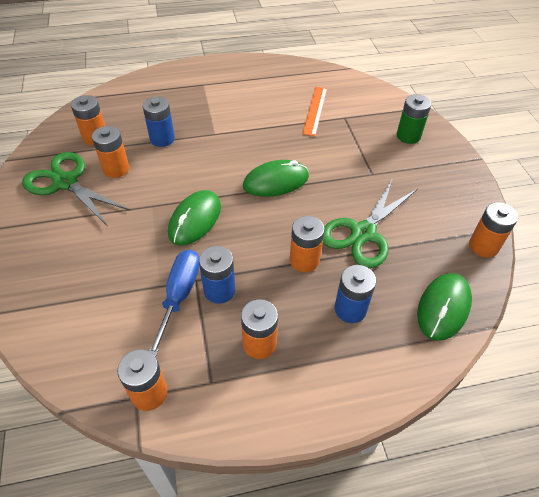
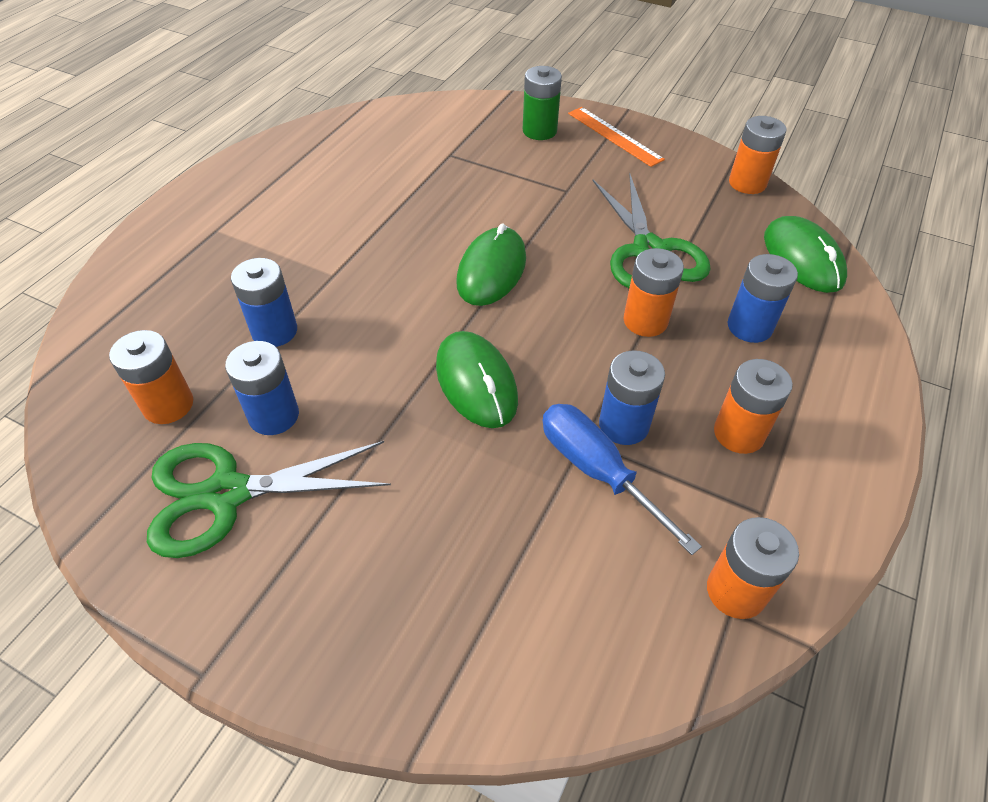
camera: 50 degrees left, 0 degrees up
(116, 169) = (274, 415): orange battery -> blue battery
(315, 110) = (408, 168): orange ruler -> orange ruler (614, 136)

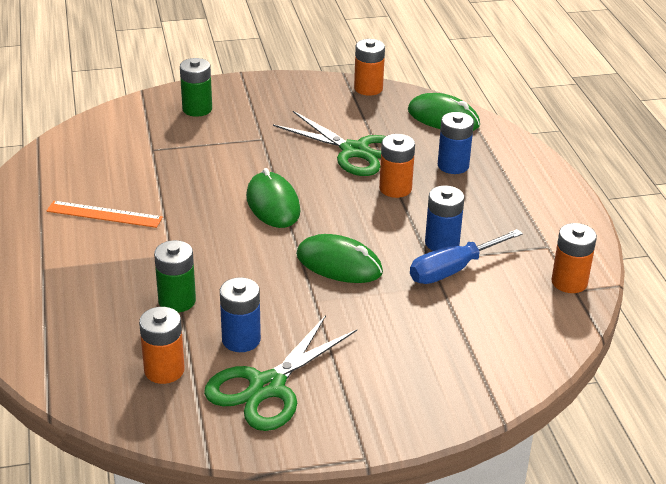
camera: 40 degrees left, 15 degrees down
(274, 331) = (177, 301): blue battery -> green battery
(597, 471) = (453, 270): blue screwdriver -> blue screwdriver turned 45 degrees counterclockwise
(614, 136) = (252, 92): orange ruler -> orange ruler (104, 214)
(739, 433) = (501, 218): orange battery -> none

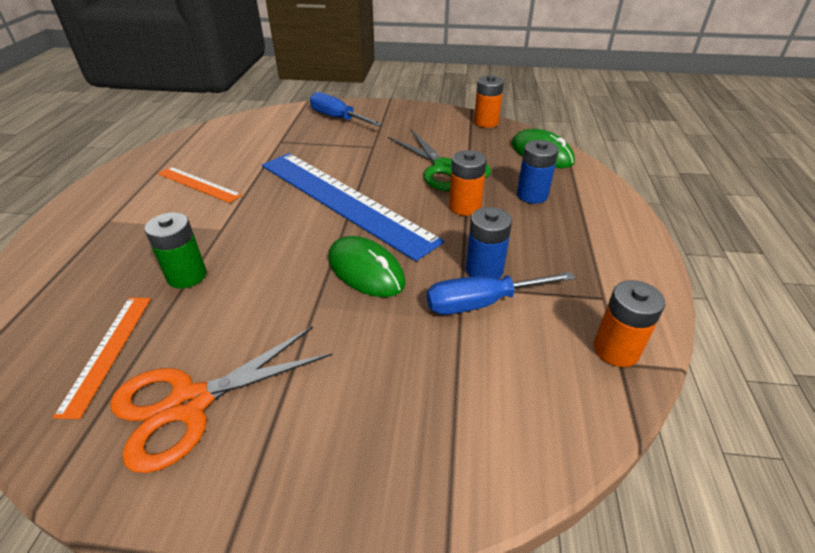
camera: 20 degrees right, 5 degrees up
(164, 370) = (108, 352): orange battery -> orange ruler
(197, 109) = (338, 118): green battery -> blue screwdriver
(241, 340) = (210, 334): blue battery -> none
(267, 387) = (190, 404): green scissors -> orange scissors
(273, 204) = (343, 201): green mouse -> blue ruler

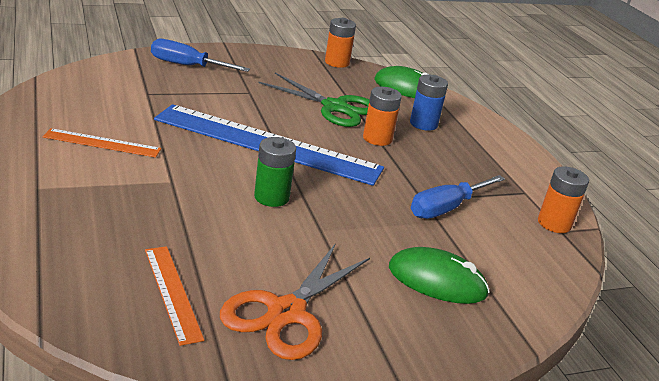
camera: 30 degrees left, 10 degrees down
(187, 276) = (181, 224): green battery -> green battery (271, 197)
(366, 270) = (338, 198): green mouse -> green mouse (437, 281)
(484, 270) = (430, 185): blue battery -> none

